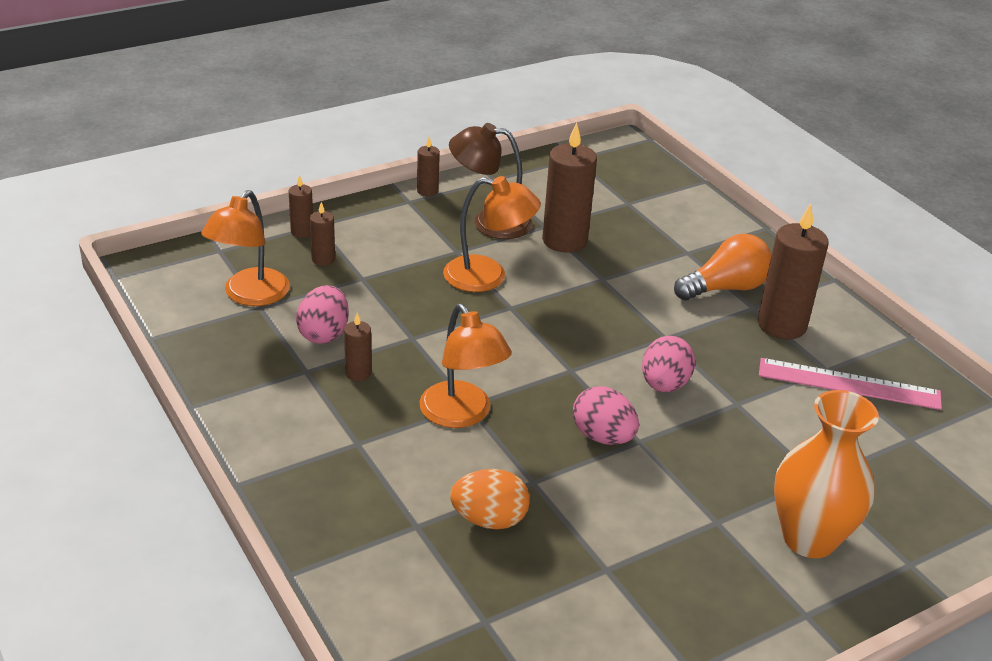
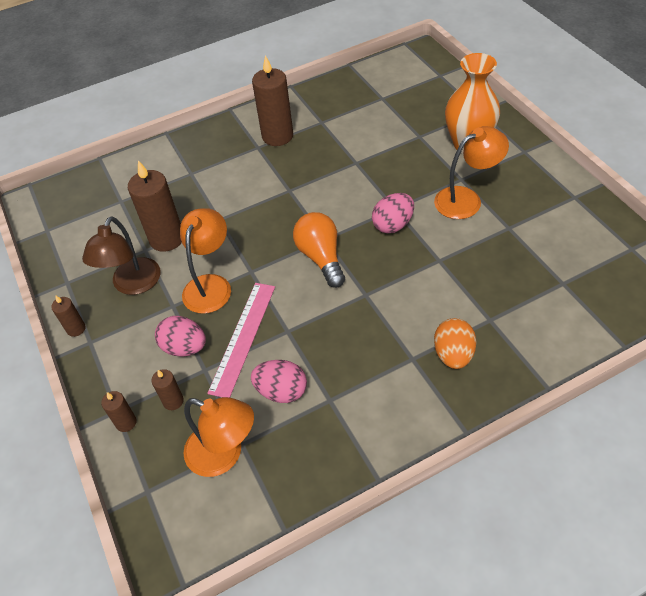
camera: 80 degrees left, 15 degrees up
(358, 373) = (332, 364): brown candle -> none
(462, 415) = (377, 298): orange lamp -> orange lamp (466, 199)
(489, 519) = (478, 282): orange egg -> orange egg (453, 354)
(664, 385) = (339, 193): pink egg -> pink egg (184, 347)
(725, 288) = (235, 158): orange light bulb -> orange light bulb (321, 257)
(849, 384) = (335, 115): pink ruler -> pink ruler (243, 337)

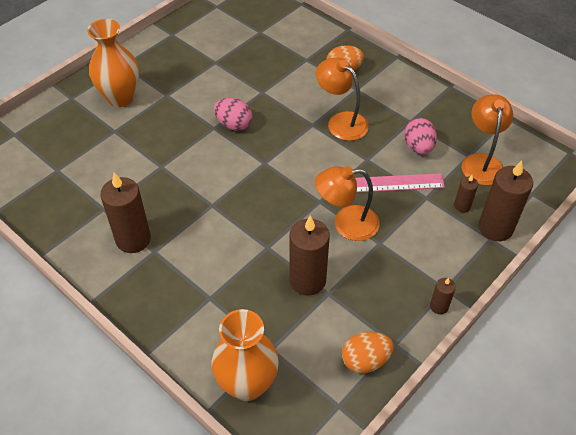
camera: 115 degrees left, 0 degrees up
(67, 257) = (365, 360): none -> orange egg
(102, 182) = (247, 384): none -> orange vase
(126, 422) = (495, 228): brown candle -> brown candle, size x2.03
(133, 285) = (372, 283): brown lamp -> none
(184, 347) = (414, 217): pink egg -> none
(321, 257) = (286, 159): orange light bulb -> none
(466, 199) = (190, 88): orange lamp -> orange lamp (341, 121)

